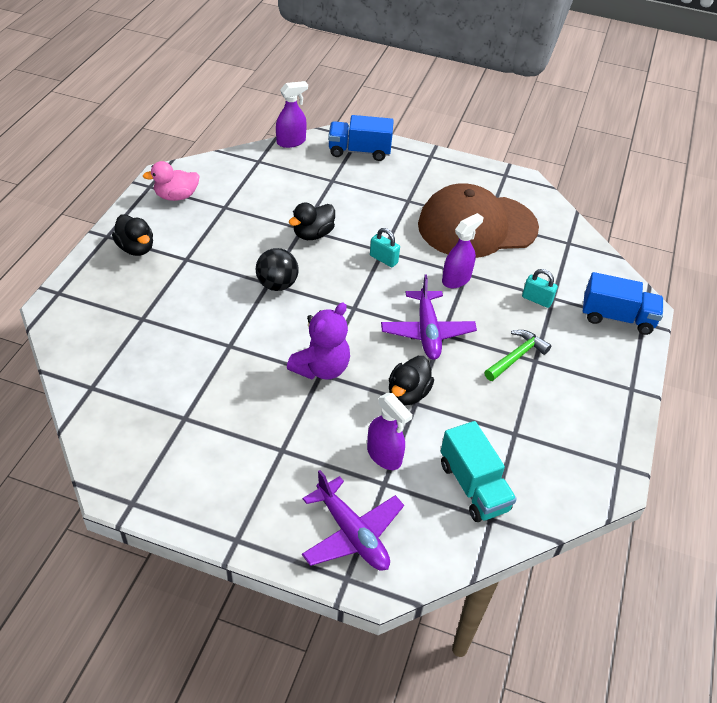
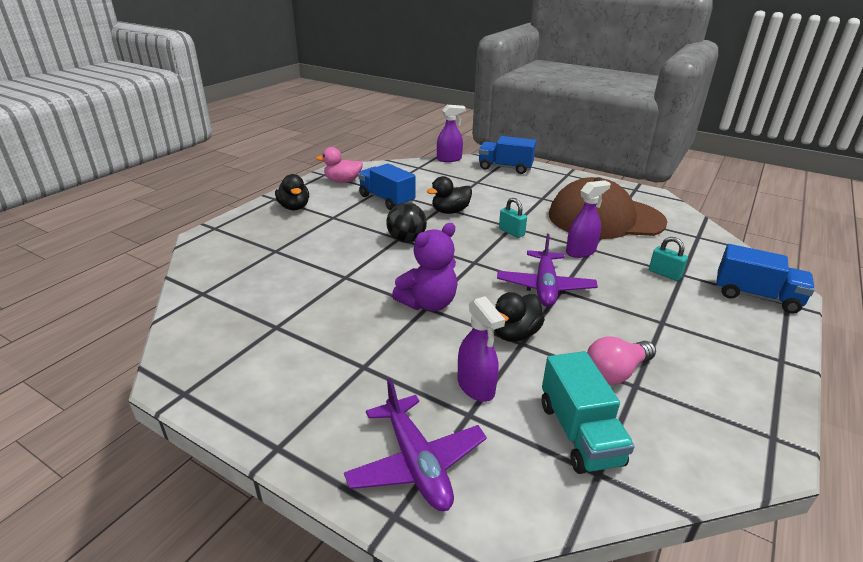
camera: 15 degrees right, 15 degrees down
(237, 223) = (386, 200): none -> blue truck
(498, 422) = (616, 372): none -> pink light bulb
(516, 357) = (640, 316): green hammer -> none

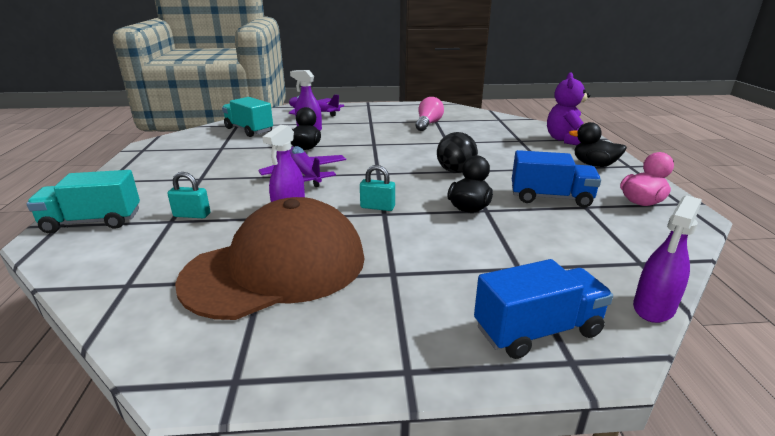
camera: 145 degrees right, 5 degrees down
(428, 303) = (375, 145): purple teddy bear -> purple teddy bear (566, 140)
(616, 372) = (234, 149): pink light bulb -> pink light bulb (428, 124)
(756, 296) = (93, 222): blue truck -> turquoise truck

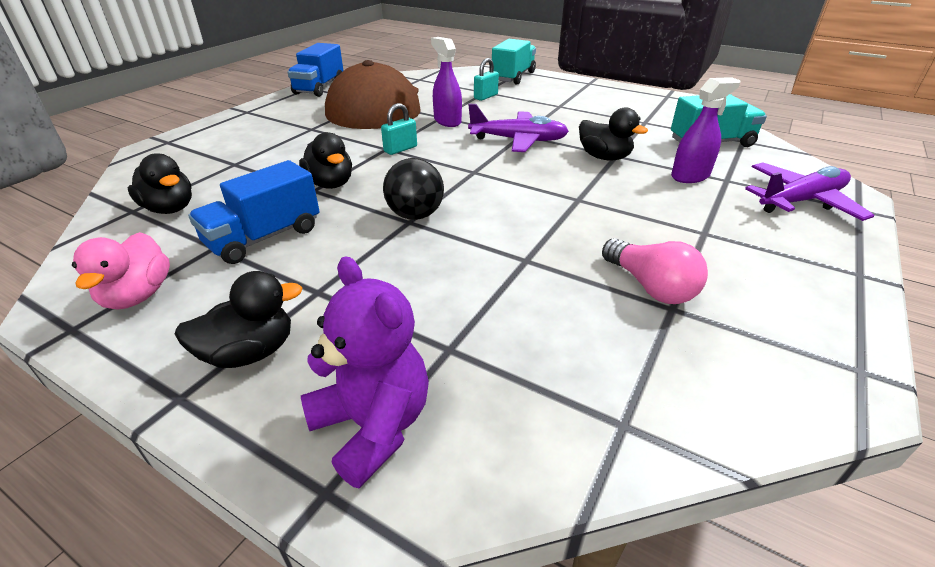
camera: 125 degrees right, 10 degrees up
(537, 331) = (194, 143): blue truck -> blue truck (319, 88)
(605, 248) = (170, 208): none -> black duck
(653, 308) = (118, 183): purple spray bottle -> none

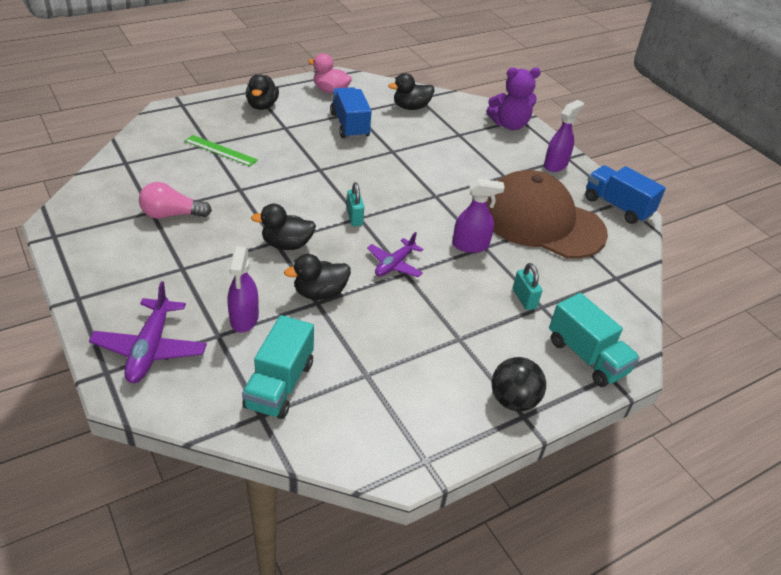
camera: 115 degrees right, 5 degrees up
(266, 114) = (555, 165): none -> purple spray bottle
(330, 184) = (395, 158): black duck -> black duck (287, 244)
(373, 426) = (194, 118): purple teddy bear -> purple teddy bear (509, 125)
(400, 149) = (428, 201): turquoise padlock -> turquoise padlock (354, 217)
(415, 215) = (324, 173): black ball -> black ball (513, 400)
(454, 324) = (220, 150): none -> green ruler
(518, 140) = (394, 264): purple plane -> purple plane, size x0.66

